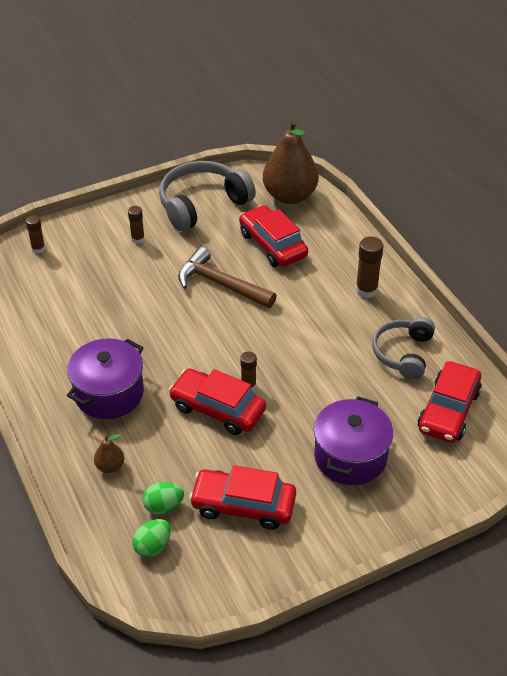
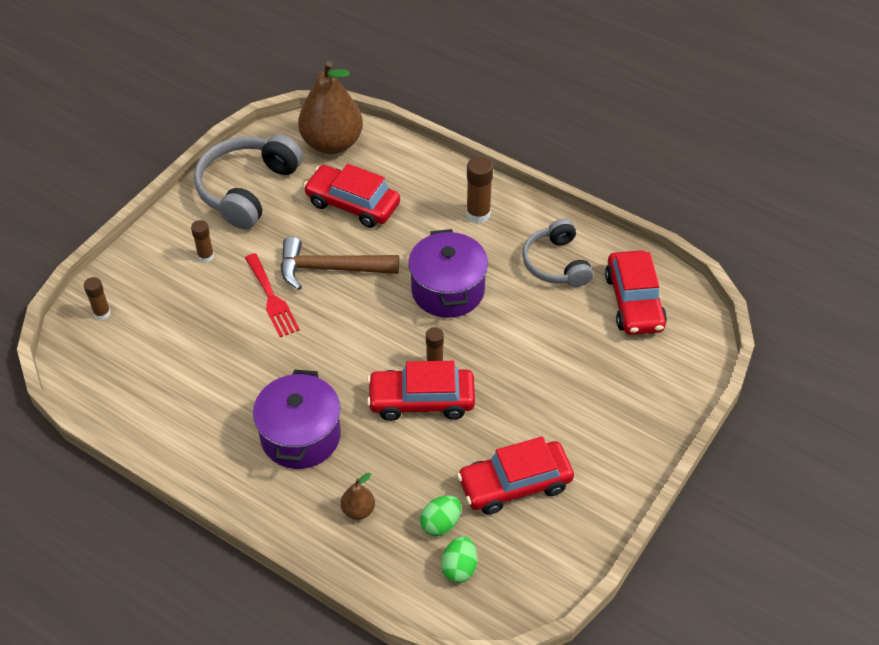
camera: 30 degrees left, 5 degrees up
(162, 287) = (272, 298): none -> red fork
(350, 456) = (578, 388): purple pot -> purple pot (448, 290)

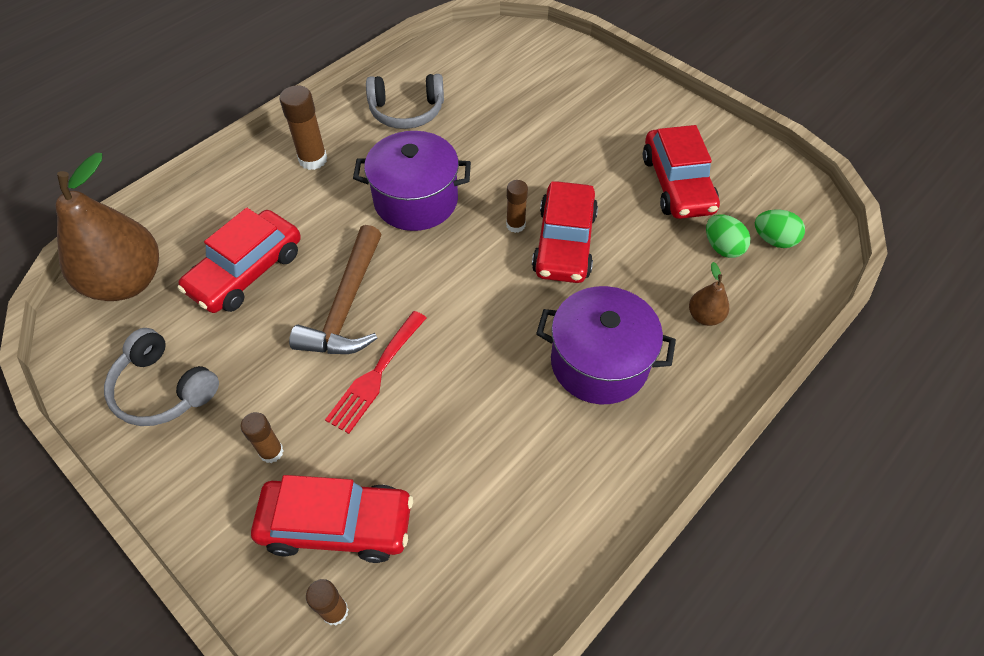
camera: 80 degrees left, 5 degrees up
(247, 189) = (163, 389): grey headphones -> grey headphones, size x0.66
(272, 298) = (376, 375): red fork -> red fork turned 135 degrees clockwise
(634, 302) = (472, 68): red car -> red car (337, 524)

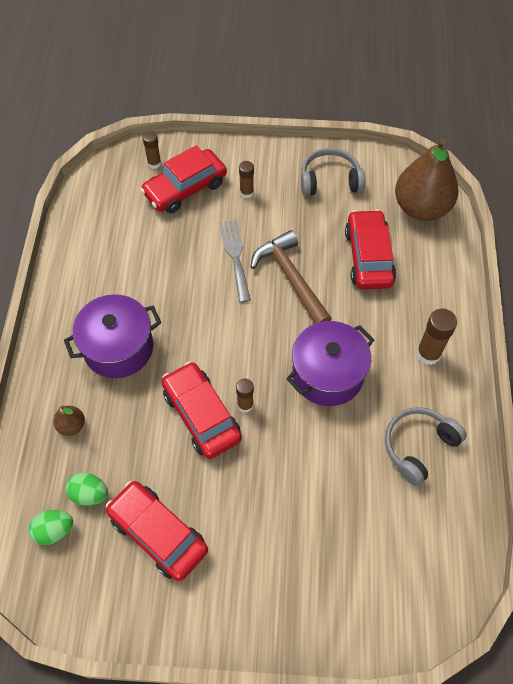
camera: 140 degrees right, 5 degrees up
(376, 375) = (235, 256): red fork -> grey fork

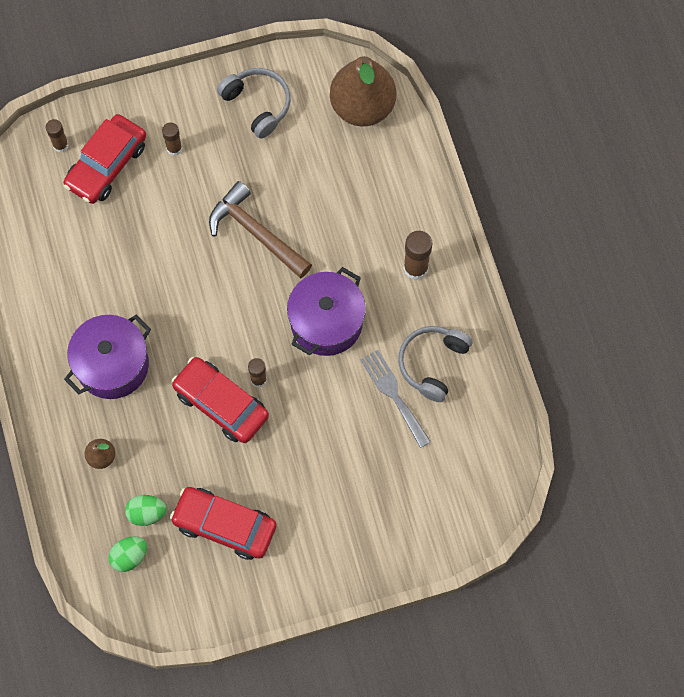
camera: 20 degrees left, 10 degrees up
(235, 256) = (190, 227): grey fork -> grey fork (393, 394)
(330, 180) = (257, 104): grey headphones -> grey headphones turned 75 degrees clockwise
(368, 257) = (326, 182): red car -> none

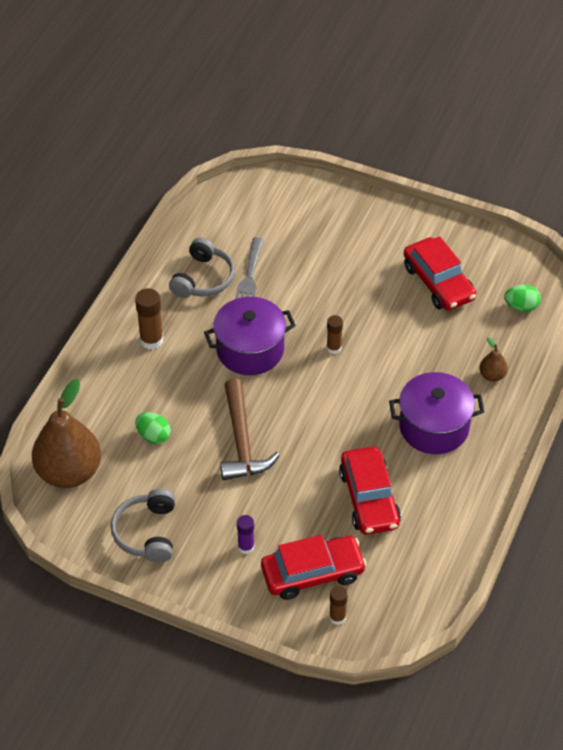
camera: 140 degrees left, 20 degrees down
(147, 513) = (487, 322): green egg -> green egg (153, 436)
(174, 148) = (246, 547): brown glue stick -> purple glue stick
(221, 404) = (375, 351): red car -> red car (369, 498)
(433, 364) = (203, 279): grey headphones -> grey headphones turned 45 degrees counterclockwise

